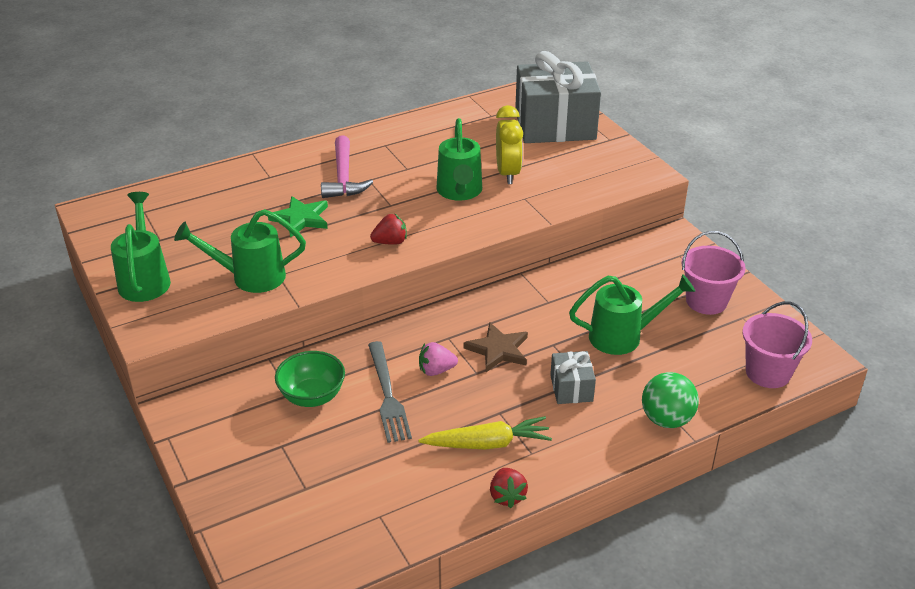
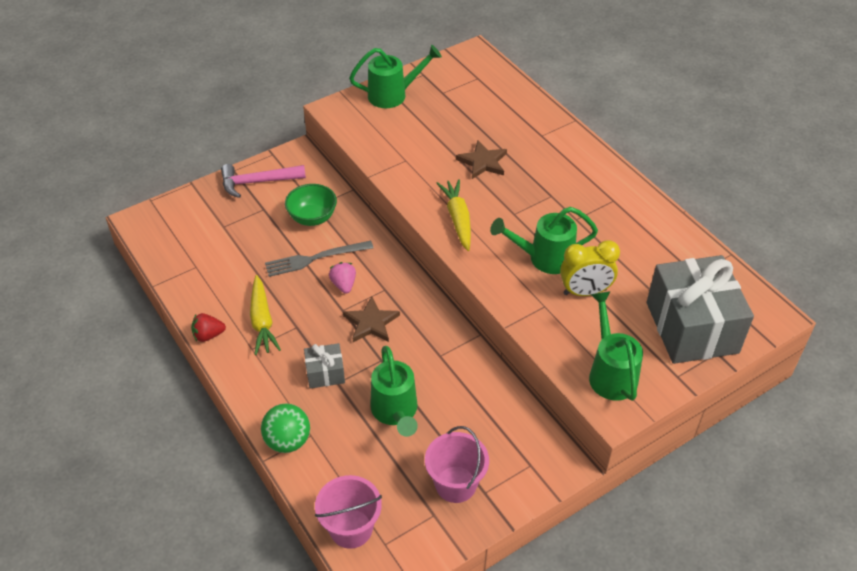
camera: 85 degrees right, 10 degrees up
(251, 277) = (401, 146): green watering can -> green watering can (610, 373)
(301, 218) = (483, 162): green star -> brown star
(343, 177) = (551, 179): pink hammer -> pink hammer (258, 182)
(390, 242) = (458, 219): red strawberry -> yellow carrot

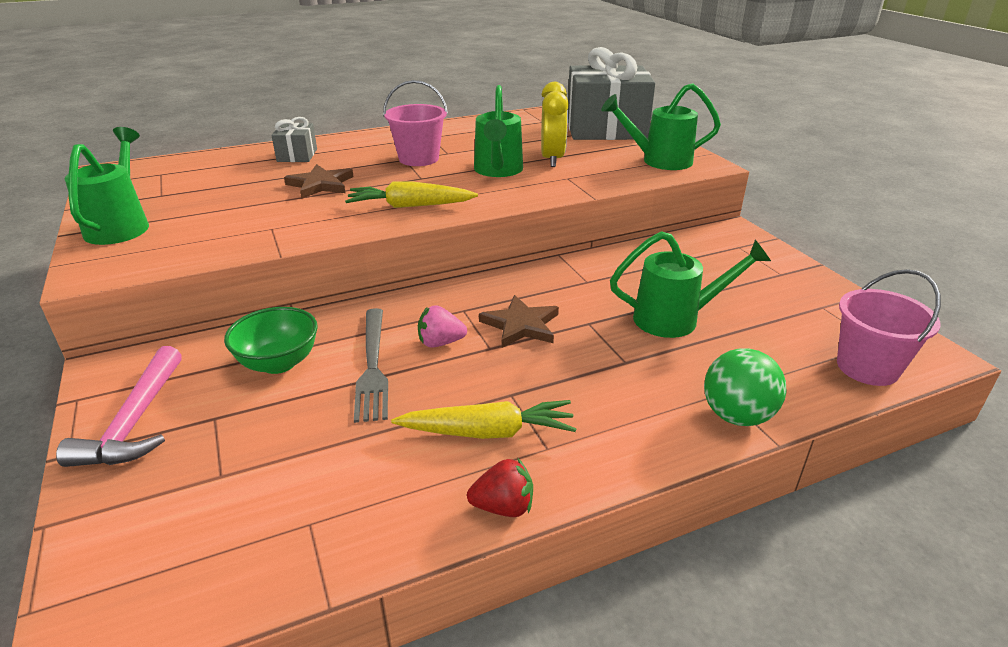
camera: 80 degrees left, 15 degrees down
(208, 335) = (503, 507): red strawberry -> red strawberry turned 90 degrees counterclockwise
(325, 373) = (608, 371): grey gift -> grey gift (297, 155)
(456, 484) = (775, 289): pink bucket -> pink bucket (418, 159)

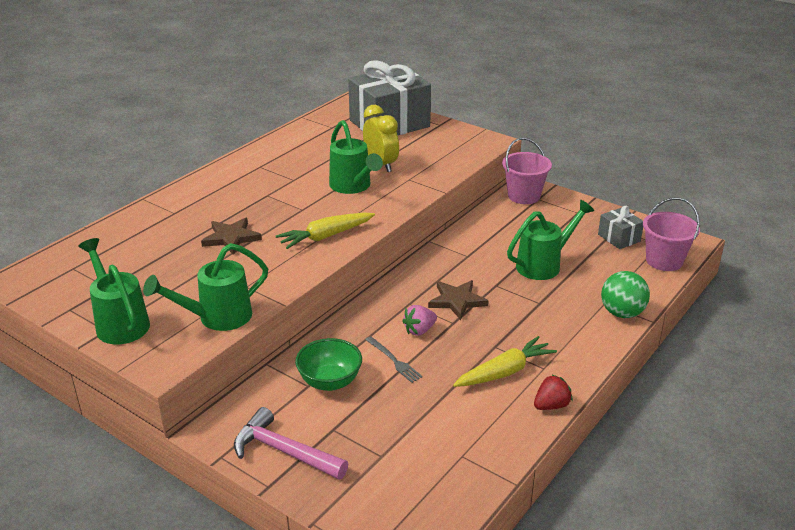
camera: 30 degrees left, 0 degrees up
(136, 421) = (284, 451): pink hammer -> pink hammer turned 150 degrees clockwise
(297, 155) = (170, 216): grey gift -> grey gift (619, 238)
(372, 366) = (394, 361): grey fork -> grey fork, size x0.61
(418, 159) = (278, 191): pink bucket -> pink bucket (524, 196)
(659, 161) = (457, 146): green watering can -> green watering can (218, 317)

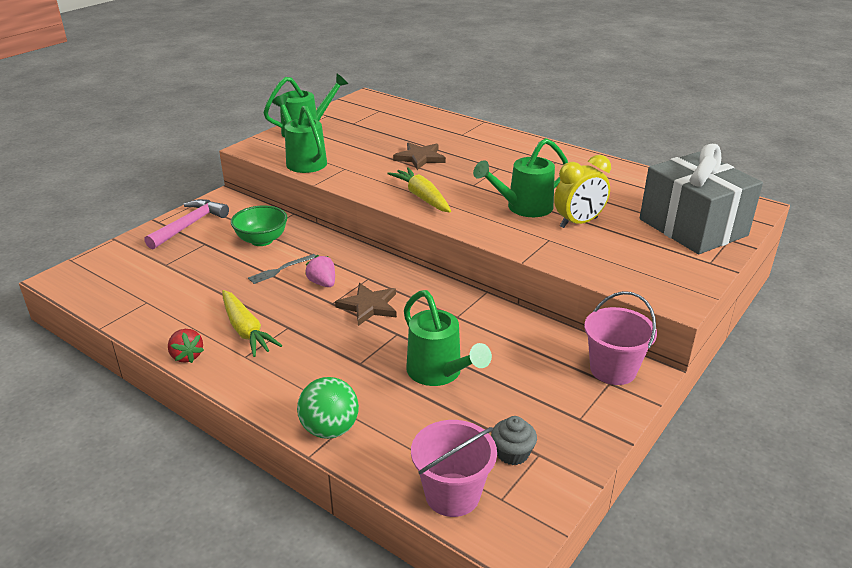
camera: 90 degrees right, 0 degrees up
(619, 238) = (512, 453): grey gift -> grey cupcake

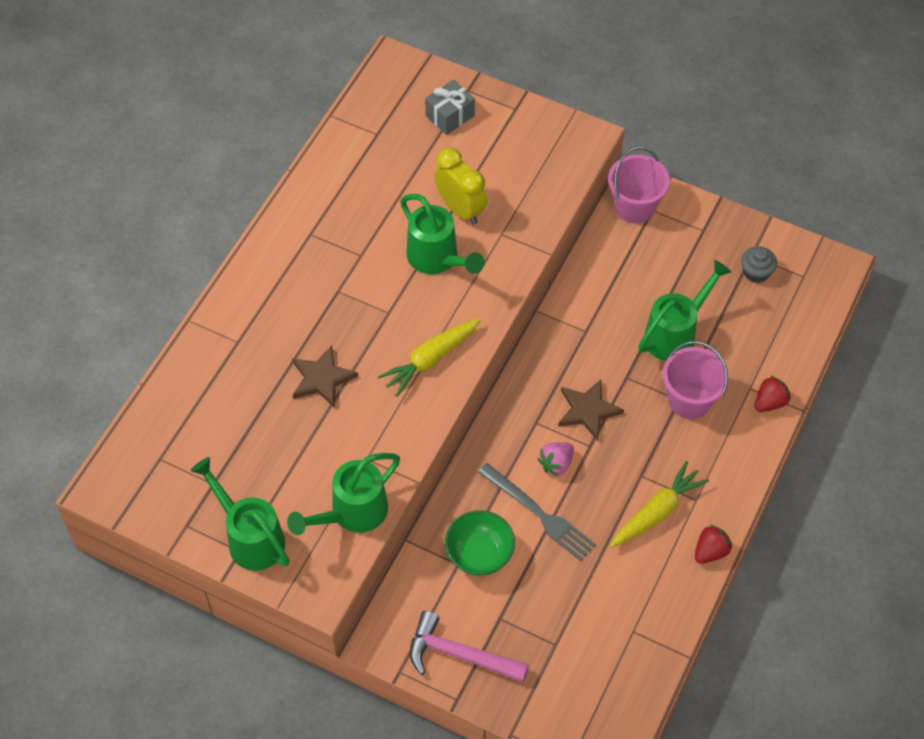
camera: 100 degrees left, 25 degrees up
(280, 269) = (539, 514): grey fork -> grey fork, size x1.63
(330, 429) = (769, 402): green ball -> red strawberry
(452, 494) = (810, 306): pink bucket -> pink bucket (689, 400)
(693, 227) = (450, 116): grey gift -> grey gift, size x0.45

